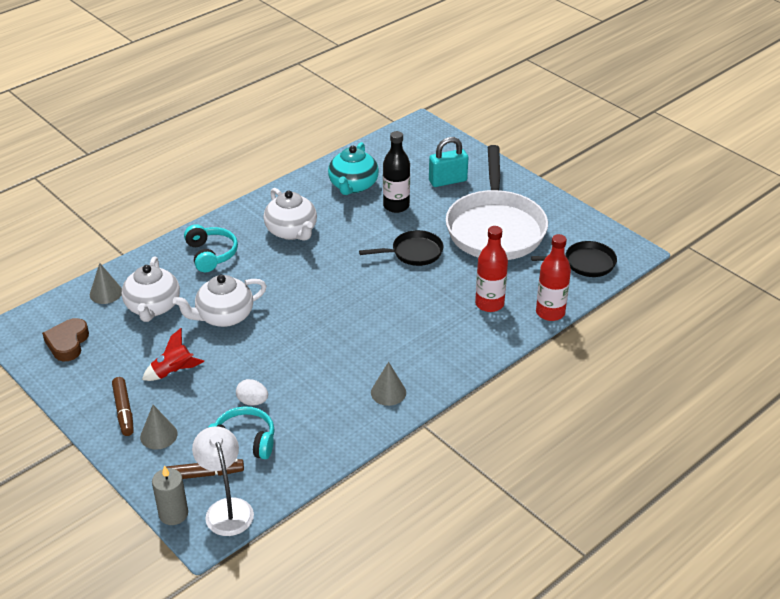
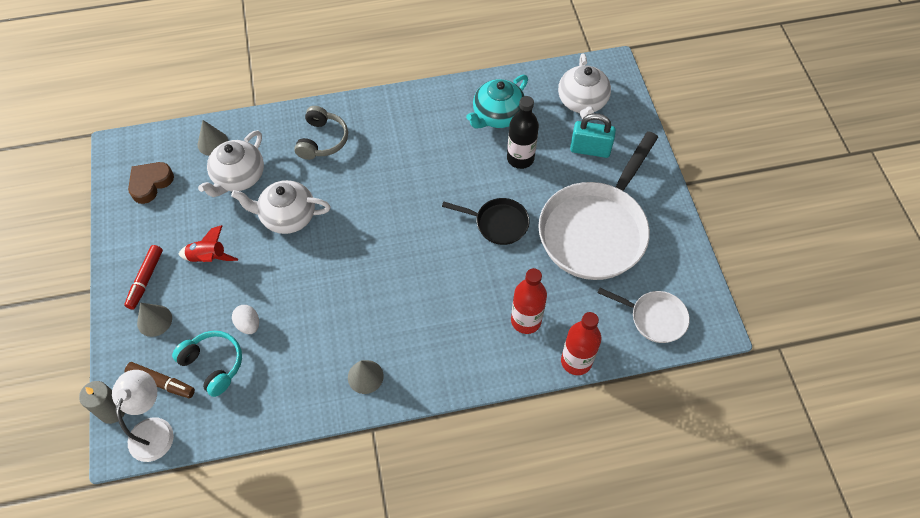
camera: 30 degrees right, 20 degrees up
(124, 411) = (145, 279): brown marker -> red marker
(211, 254) = (322, 140): turquoise headphones -> grey headphones
(292, 231) = (407, 146): white teapot -> white teapot (582, 102)
(586, 263) = (654, 318): black pan -> white pan

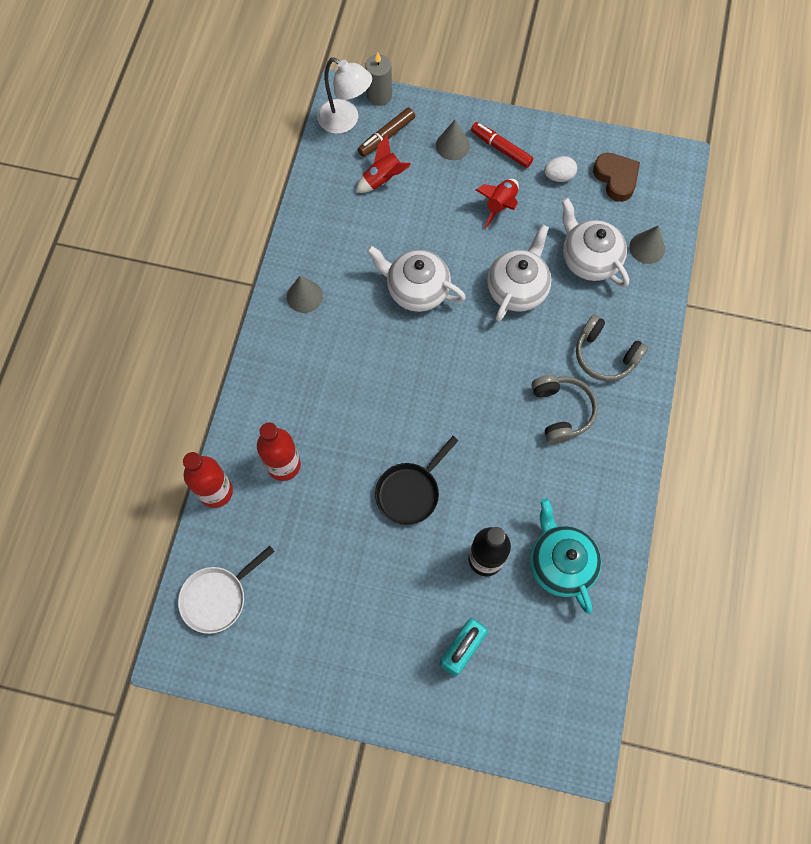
camera: 115 degrees right, 10 degrees up
(213, 364) = (383, 179): turquoise headphones -> red rocket
(248, 324) = (409, 218): white egg -> white egg (558, 176)
(382, 152) = (561, 411): none -> grey headphones
(582, 102) = (538, 680): white teapot -> white teapot (416, 289)
(595, 230) = (350, 594): white pan -> none

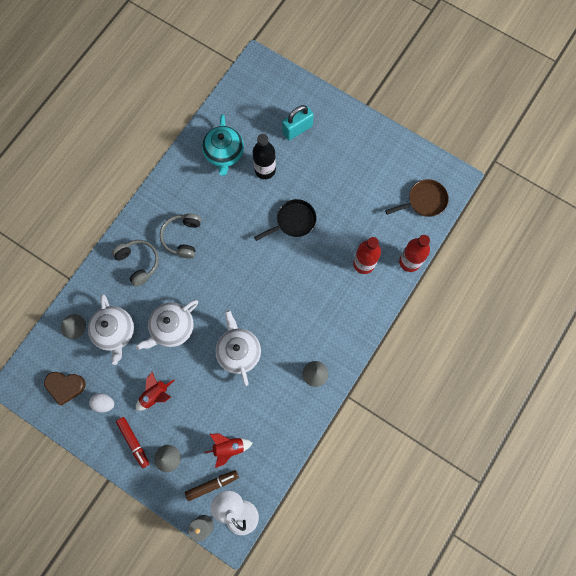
camera: 160 degrees left, 5 degrees up
(217, 597) = (424, 201): white pan -> brown pan
(416, 289) = (239, 351): white teapot -> white teapot turned 150 degrees counterclockwise
(616, 178) = (65, 386): brown heart -> brown heart turned 75 degrees counterclockwise

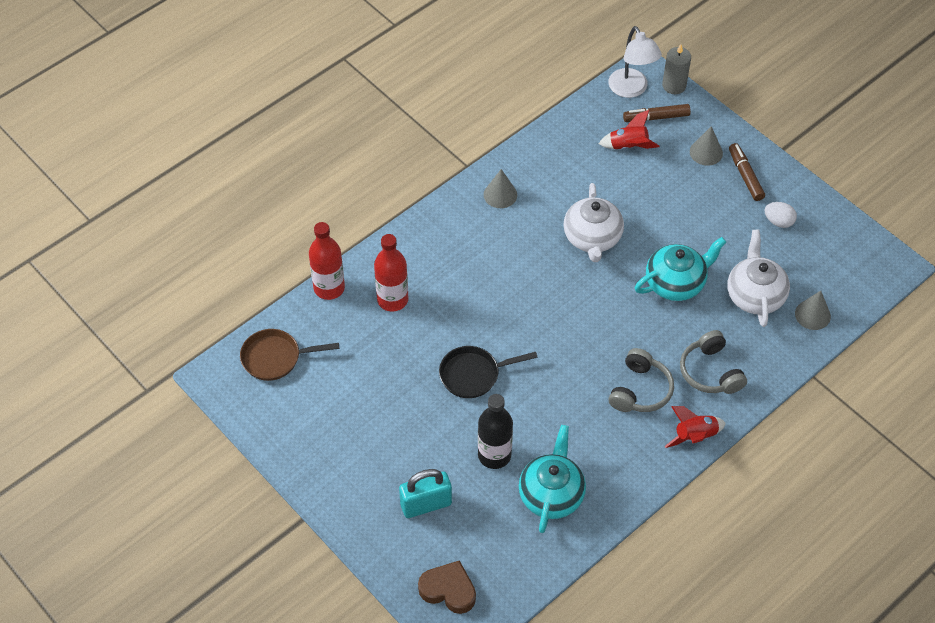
camera: 165 degrees left, 20 degrees down
(65, 386) = (828, 250): brown heart -> brown heart (448, 590)
(133, 442) = (745, 176): red marker -> brown marker
(155, 395) = (710, 216): red rocket -> red rocket (695, 436)
(172, 328) = (676, 283): white teapot -> turquoise teapot

